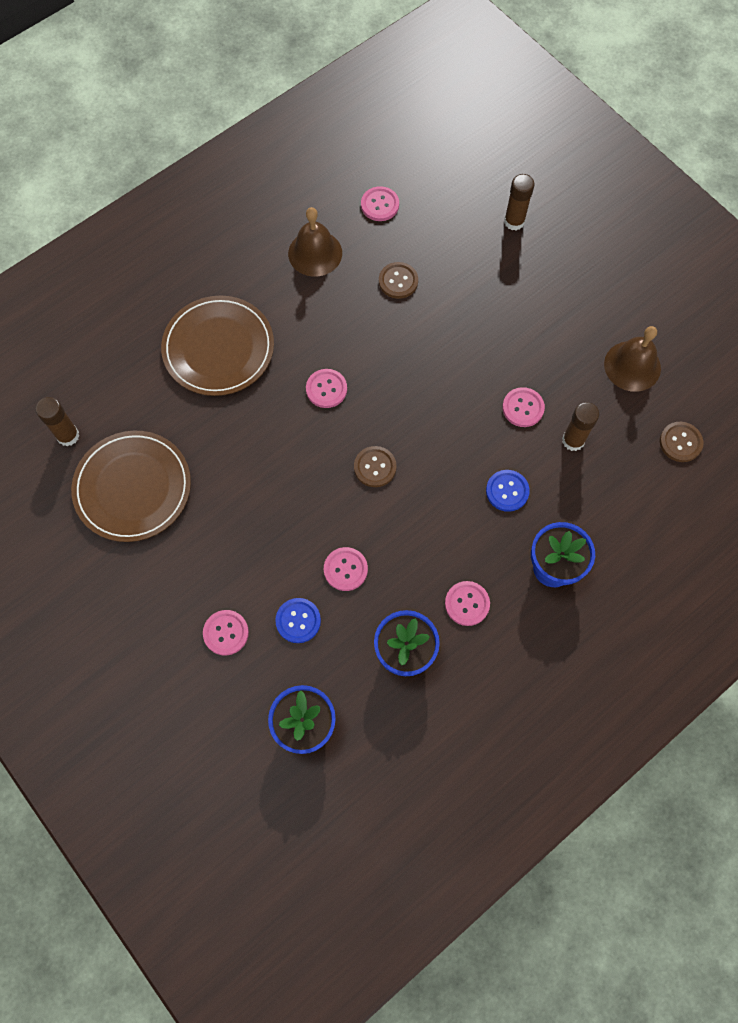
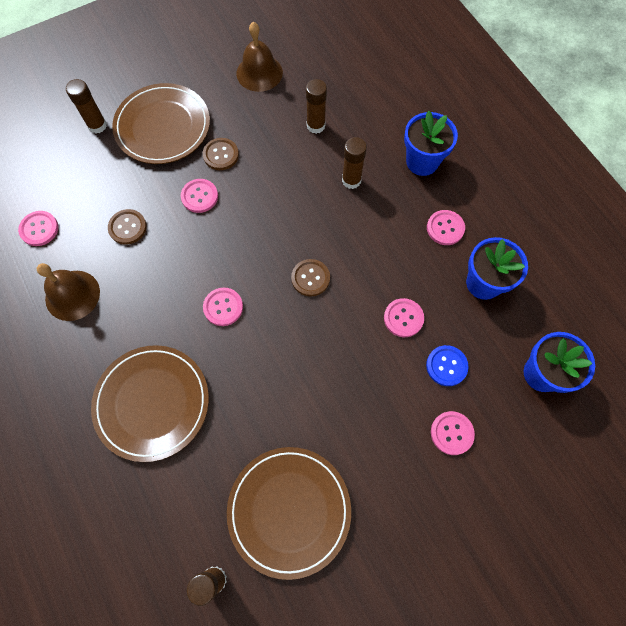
camera: 80 degrees left, 0 degrees up
(507, 491) = (351, 180): blue button -> brown glue stick
(523, 408) = (279, 154): pink button -> pink button (199, 196)
(529, 284) = (163, 127): none -> brown plate
(680, 442) = (332, 57): brown button -> brown button (221, 155)

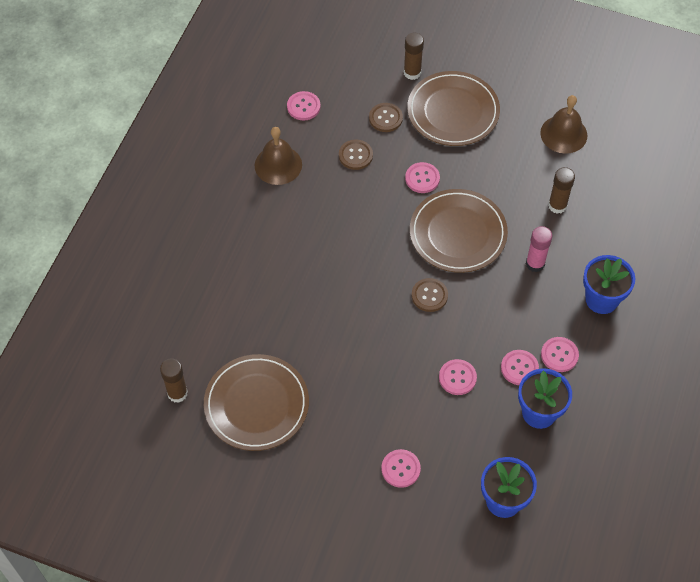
camera: 50 degrees right, 10 degrees down
(152, 403) = (252, 270): brown plate -> brown plate (458, 233)
(221, 155) = (468, 165): brown button -> brown button (385, 118)
(223, 307) = (355, 258): pink button -> pink button (519, 368)
(351, 180) = (535, 263): brown glue stick -> pink glue stick
(446, 366) = (448, 431): blue button -> none

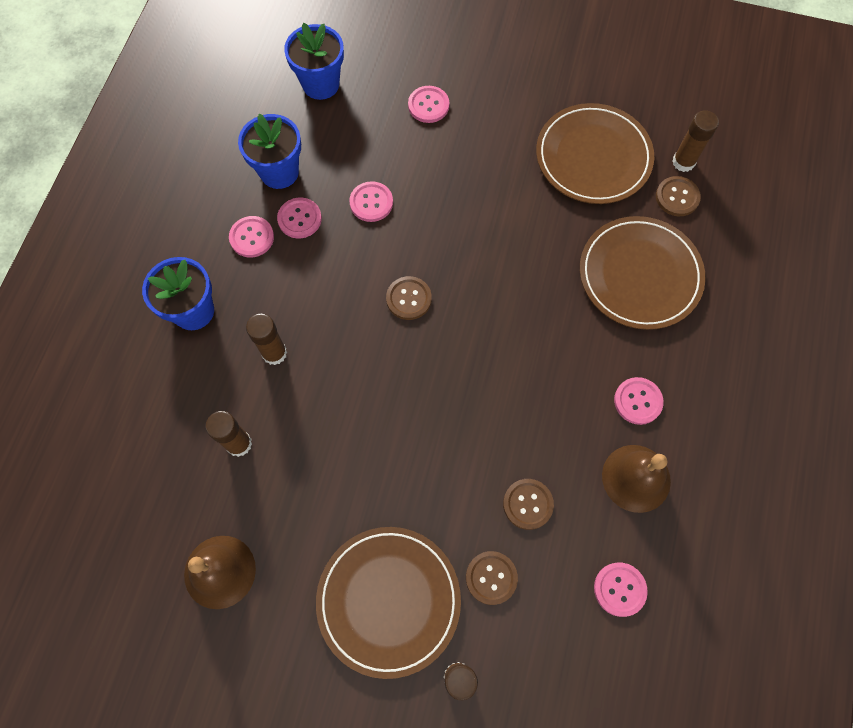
camera: 175 degrees right, 10 degrees up
(192, 361) = (677, 197): none -> brown button
(422, 178) = (428, 472): pink button -> pink button (638, 401)
(458, 233) = (375, 389): brown plate -> brown plate (639, 275)
(535, 263) = (274, 353): pink glue stick -> brown glue stick

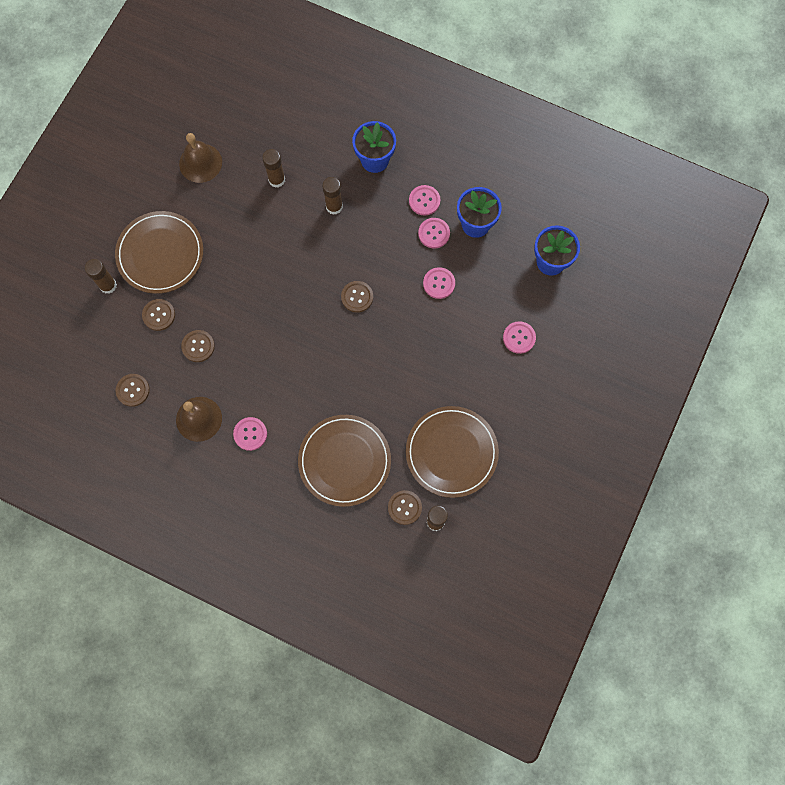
camera: 100 degrees right, 5 degrees up
(619, 589) = (133, 390): pink button -> brown button

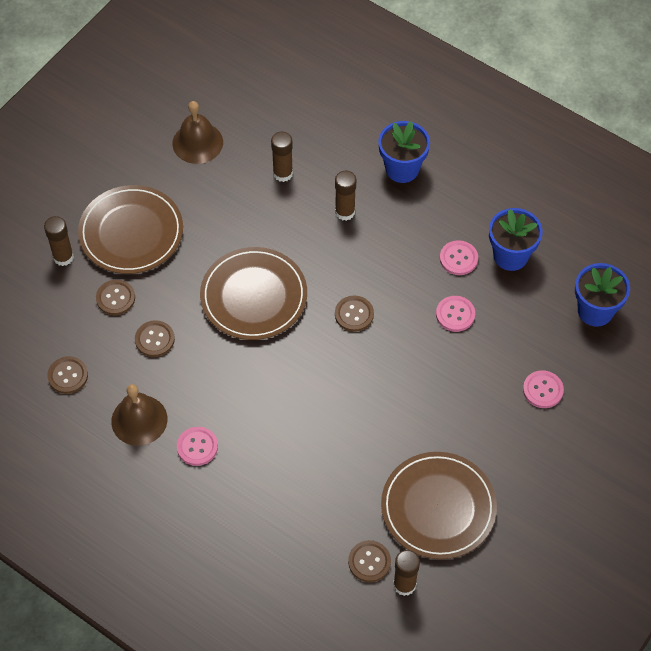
camera: 10 degrees right, 15 degrees down
(344, 461) = (305, 496): brown plate -> brown plate (254, 296)
(424, 201) = (453, 221): pink button -> none

